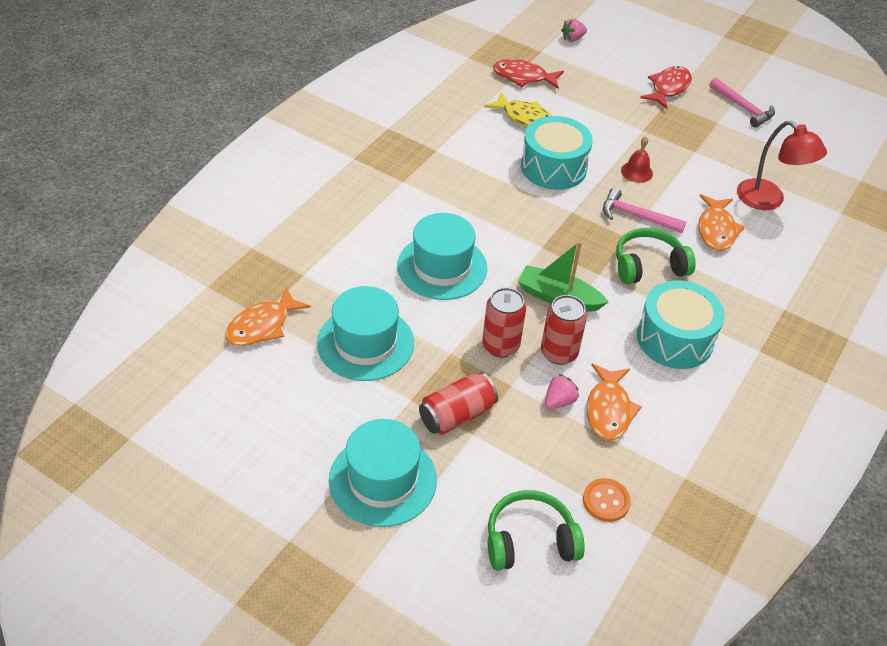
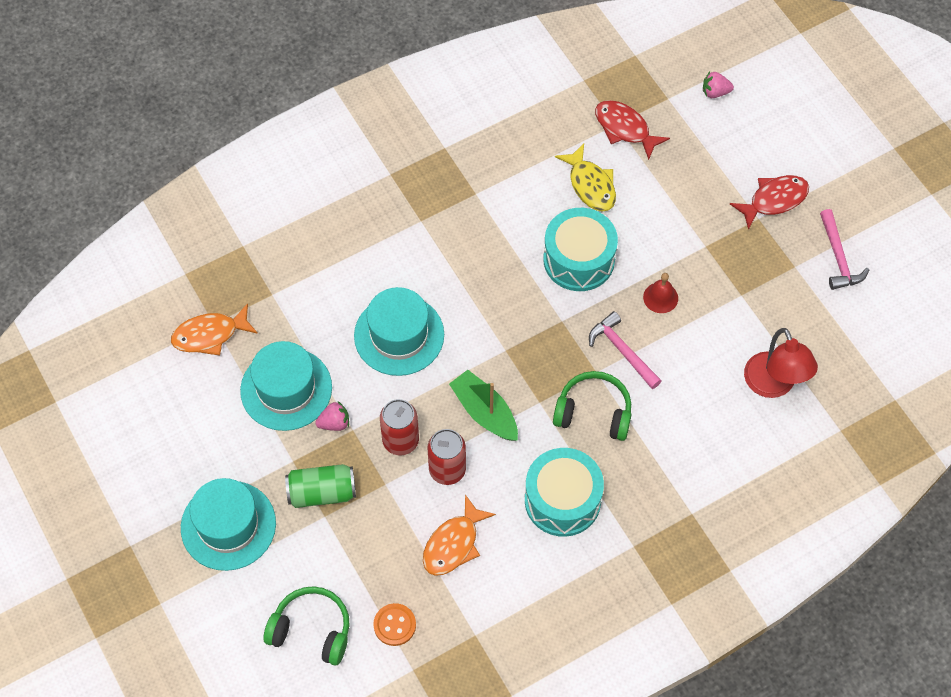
camera: 30 degrees right, 15 degrees up
(457, 415) = (322, 492): red can -> green can
(559, 401) = (416, 517): pink strawberry -> pink strawberry (334, 423)
(716, 229) = (692, 398): orange fish -> none

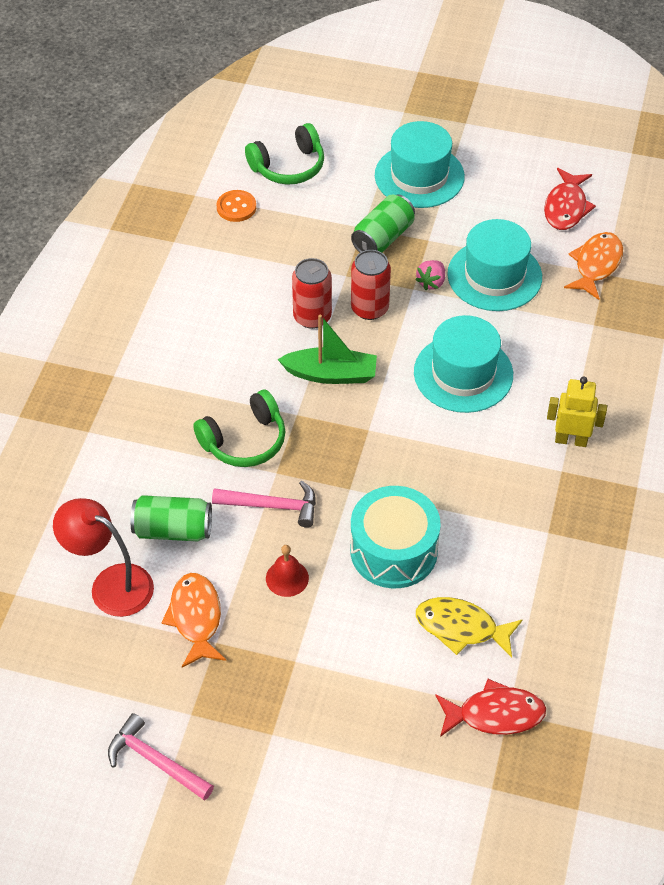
camera: 135 degrees right, 10 degrees down
(390, 233) = (571, 440): none -> yellow robot
(454, 544) = (251, 278): orange fish -> orange fish (196, 618)
(562, 500) = (202, 363): turquoise drum -> none
(701, 389) = (173, 530): none -> green can
(715, 92) = (453, 841): pink strawberry -> none
(774, 200) = (275, 768): red fish -> red fish (566, 207)

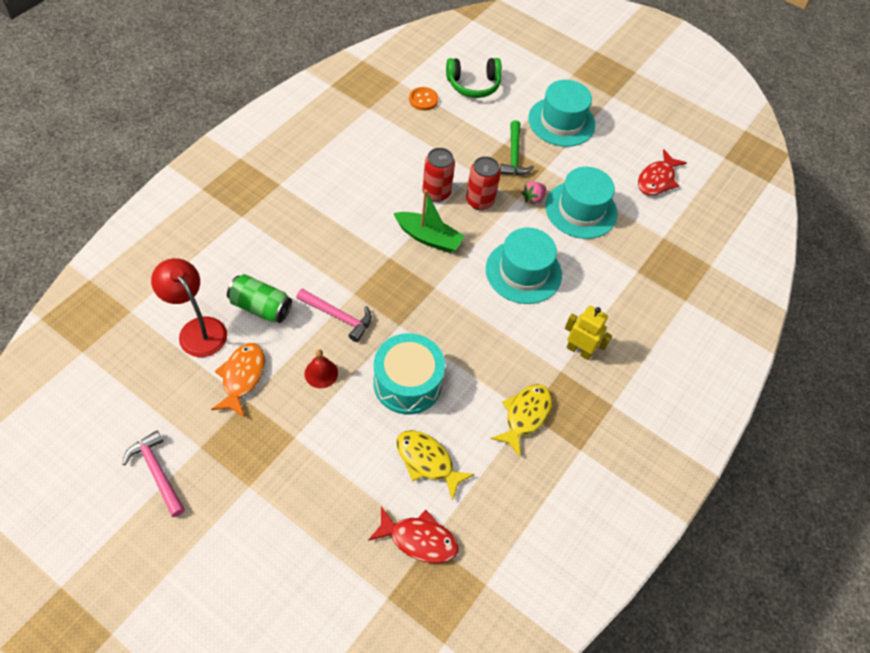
camera: 15 degrees right, 5 degrees up
(244, 441) = (344, 262): green headphones -> none
(383, 238) = (514, 155): green can -> green hammer
(546, 536) = (525, 416): none -> yellow fish
(596, 265) = (659, 228): orange fish -> none

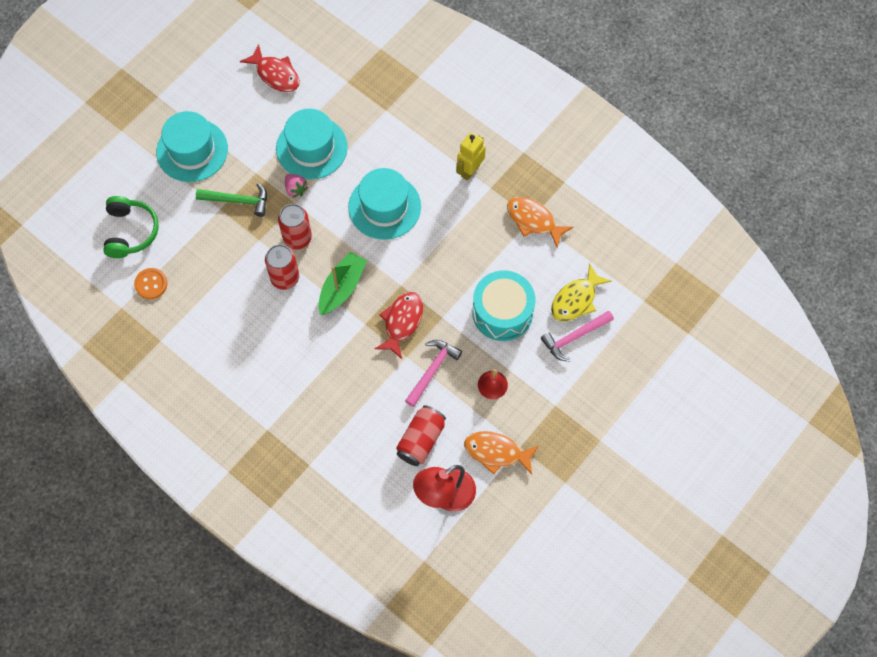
camera: 80 degrees left, 10 degrees up
(157, 472) = (589, 516): pink hammer -> pink hammer (574, 337)
(261, 307) = (421, 440): green can -> red can
(419, 539) = (642, 309): red fish -> red fish (402, 322)
(525, 416) = (534, 220): yellow fish -> orange fish

